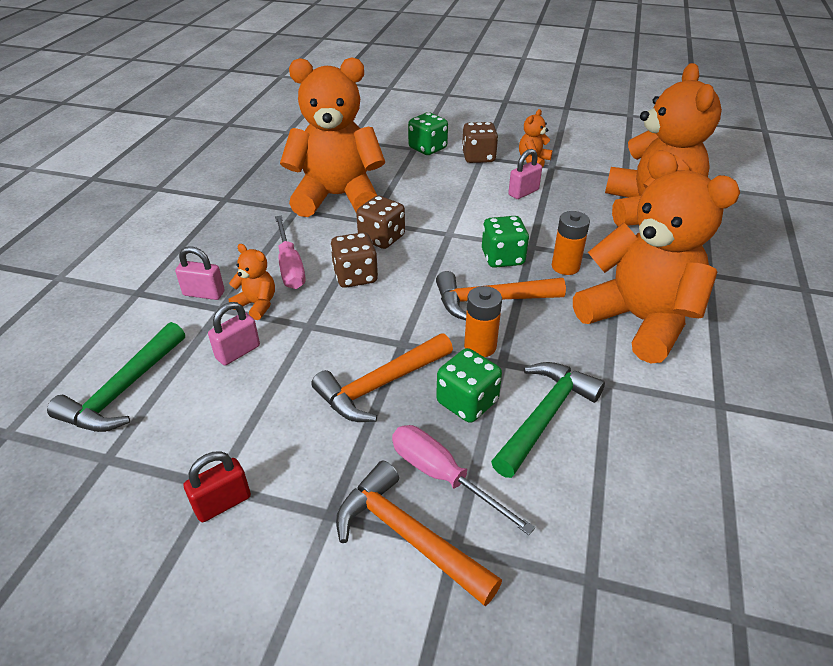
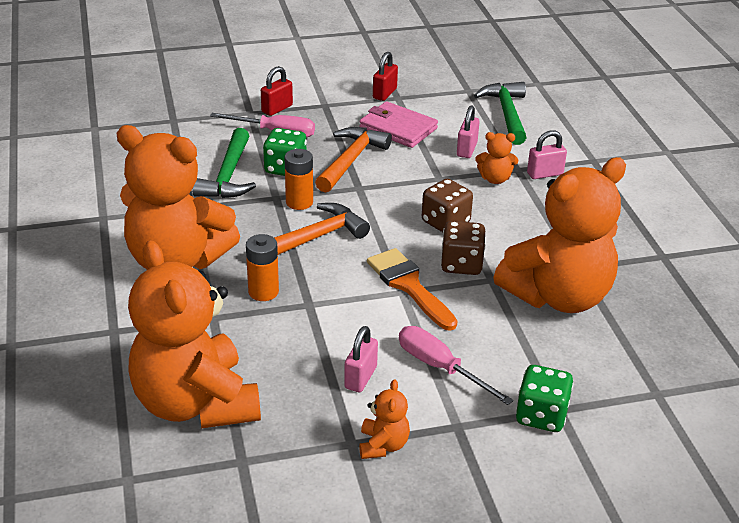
camera: 150 degrees right, 5 degrees down
(277, 418) = (398, 128): none -> pink wallet
(290, 266) = (509, 213): pink screwdriver -> pink screwdriver (440, 367)
(408, 536) = (277, 109): orange hammer -> red padlock
(439, 235) = (409, 286): none -> orange brush
(478, 157) = (461, 423): brown dice -> none
(502, 258) = (329, 281): green dice -> none

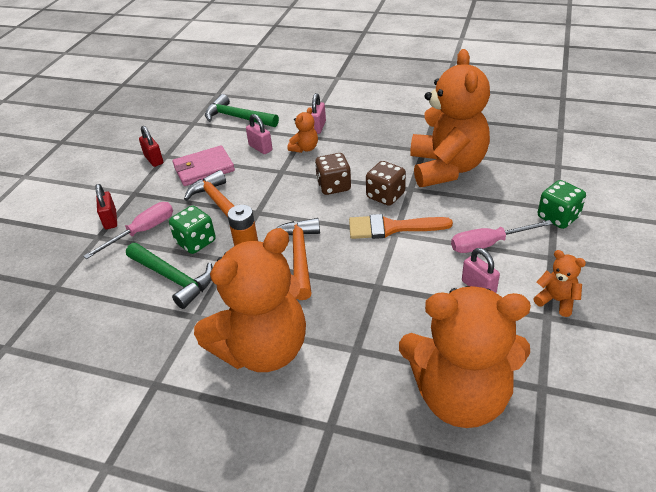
camera: 55 degrees left, 5 degrees up
(263, 292) = (344, 307): orange battery -> none

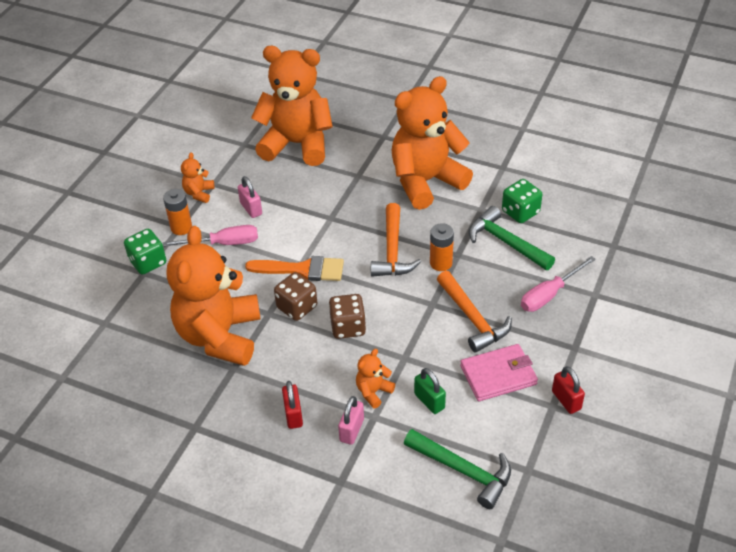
camera: 175 degrees left, 5 degrees up
(110, 220) = (589, 313): red padlock -> red padlock (293, 415)
(196, 242) = (491, 276): green dice -> green dice (520, 212)
(260, 148) = (429, 401): pink padlock -> green padlock
(548, 256) = (181, 227): none -> orange battery
(556, 300) = (199, 193): orange teddy bear -> orange teddy bear turned 60 degrees clockwise

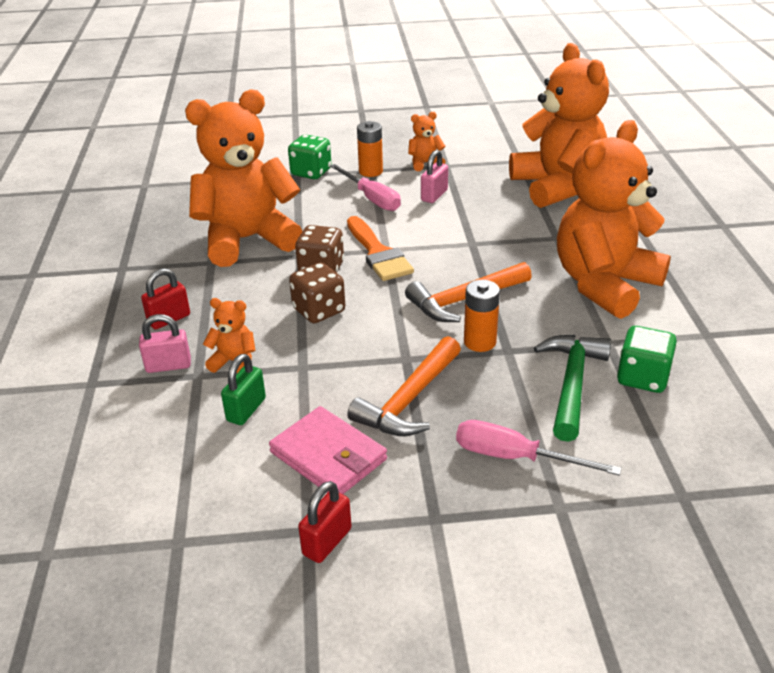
camera: 60 degrees right, 10 degrees down
(426, 181) = (604, 284): orange teddy bear -> orange teddy bear turned 75 degrees counterclockwise
(463, 471) = (148, 477): green hammer -> none

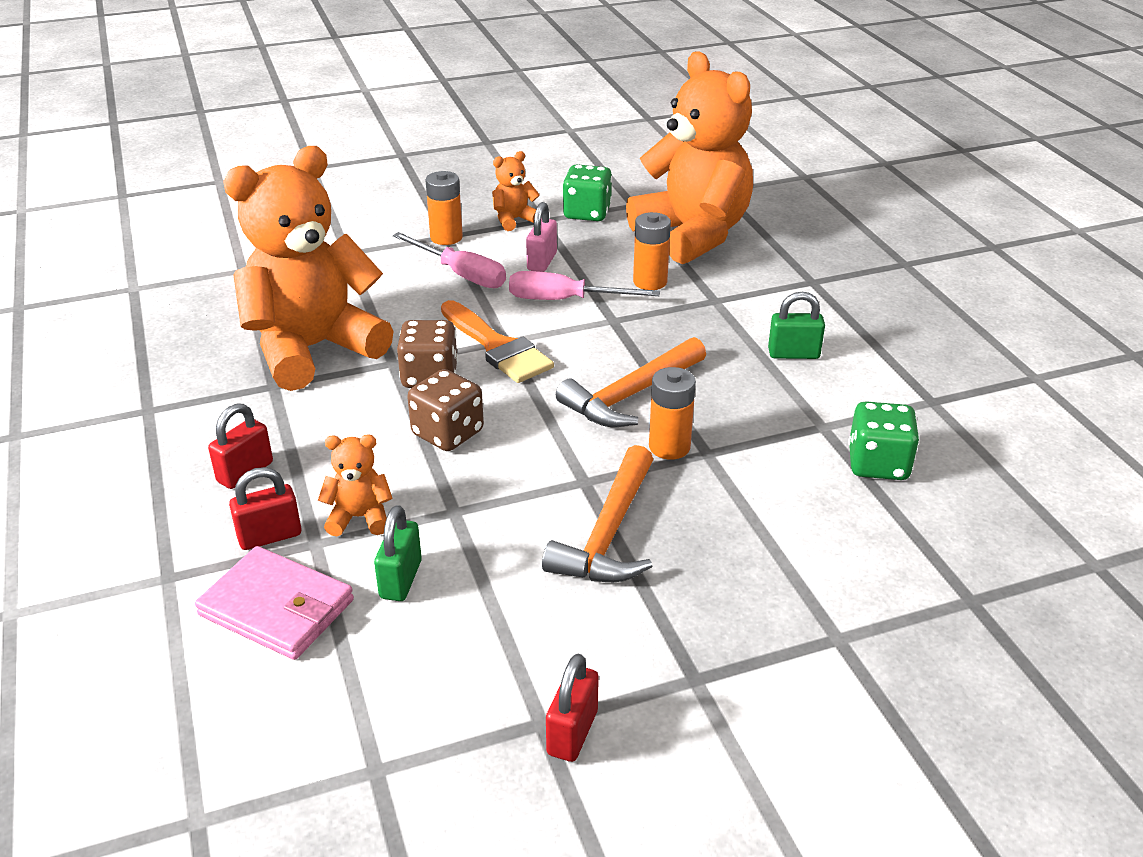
camera: 15 degrees left, 0 degrees up
(168, 366) = (270, 536): pink padlock -> red padlock
(311, 172) = (365, 246): green dice -> green dice (587, 213)
(328, 456) = (533, 622): pink wallet -> pink wallet (277, 607)
(510, 218) = (650, 282): none -> orange battery
(515, 457) = (764, 586): pink screwdriver -> pink screwdriver (564, 300)
(572, 384) = (799, 484): green hammer -> none
(604, 284) = (793, 354): orange teddy bear -> green padlock

